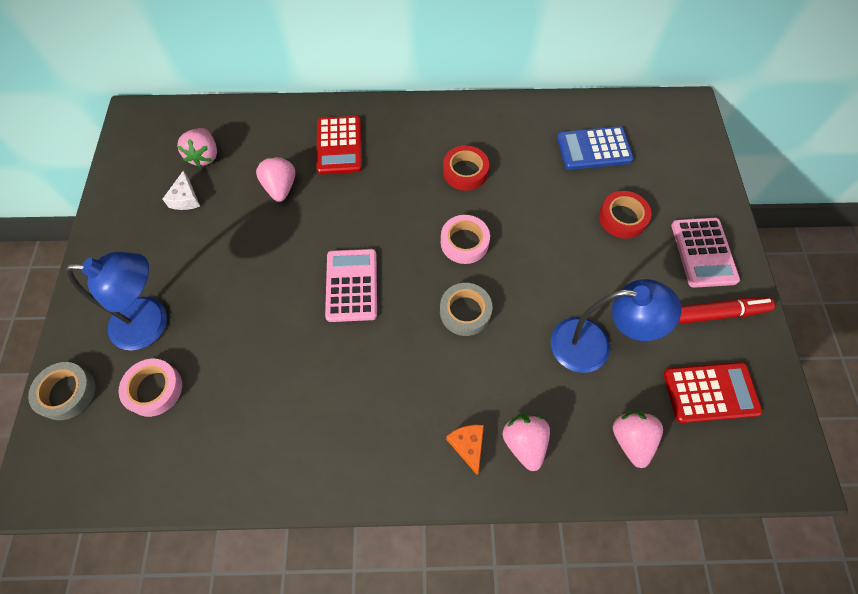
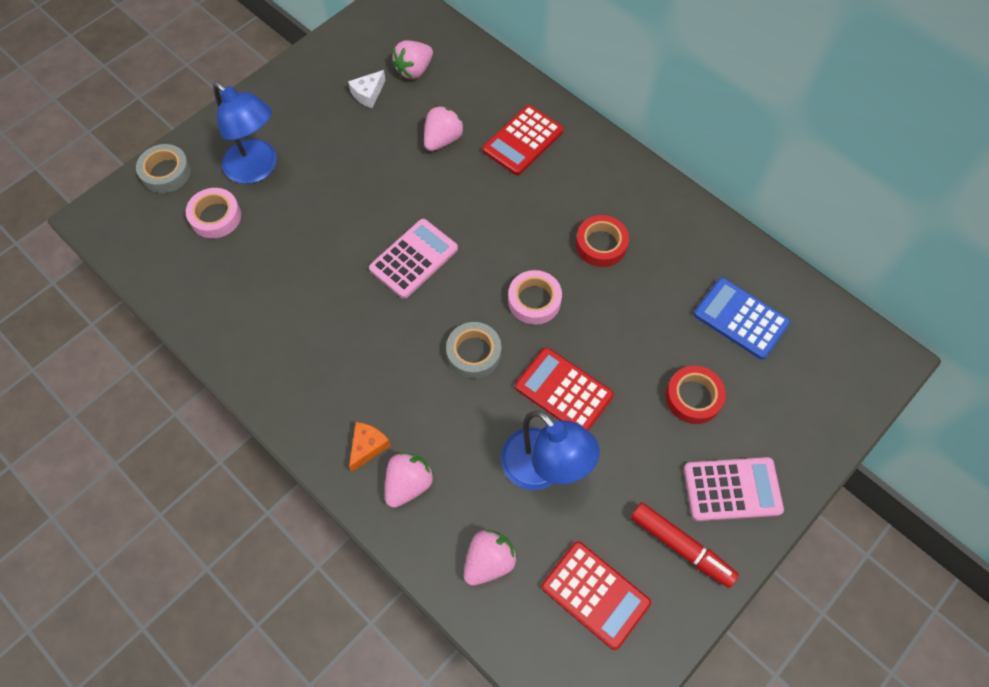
camera: 45 degrees right, 0 degrees up
(548, 283) = (564, 391): none -> red calculator
(703, 252) = (732, 489): pink calculator -> pink calculator turned 135 degrees counterclockwise

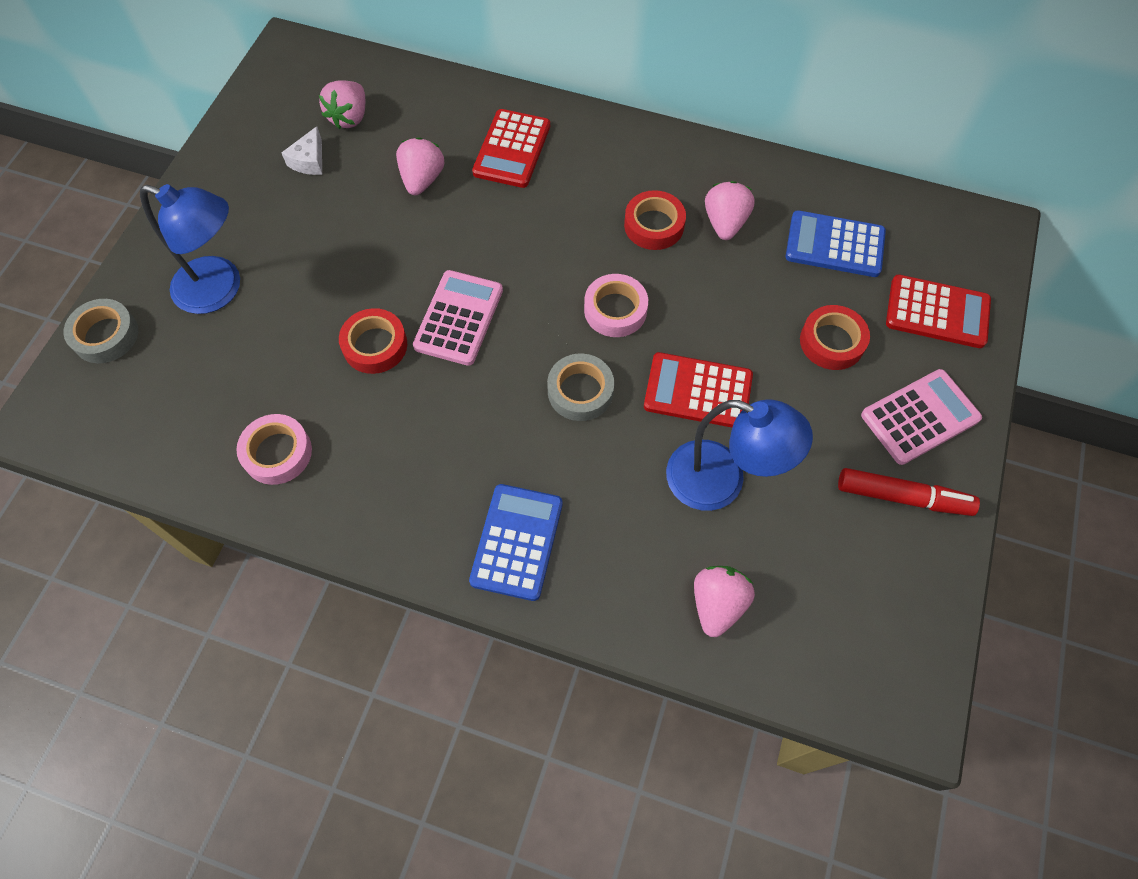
camera: 25 degrees left, 0 degrees up
(215, 217) = (196, 362): pink tape -> pink tape (277, 453)
(343, 255) = (375, 345): none -> red tape
(368, 447) = (517, 542): orange cheese -> blue calculator
(408, 484) = (585, 562): pink strawberry -> pink strawberry (725, 223)
(595, 595) = (845, 586): red calculator -> red calculator (937, 312)

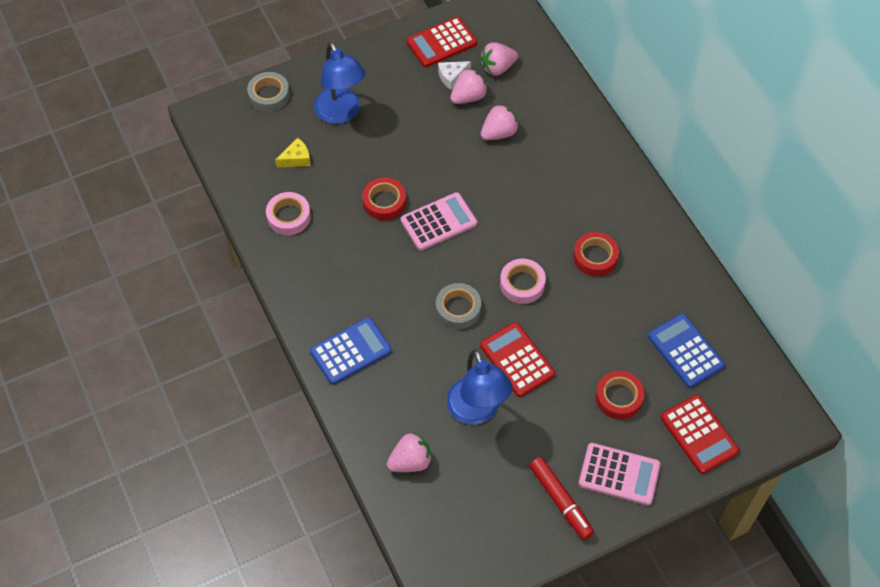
camera: 45 degrees right, 5 degrees down
(217, 380) = (296, 159): none -> yellow cheese
(512, 149) = (565, 153): red calculator -> red calculator (441, 43)
(725, 223) = (636, 288): pink strawberry -> pink strawberry (468, 97)

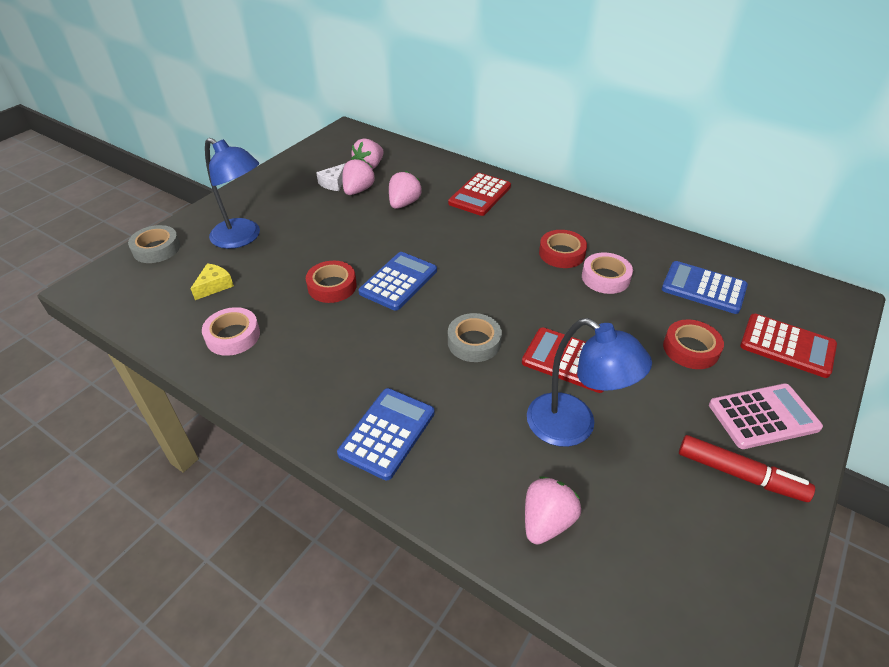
camera: 30 degrees left, 15 degrees down
(439, 222) = (398, 281): pink calculator -> blue calculator
(441, 43) = (308, 166): red calculator -> red calculator (479, 195)
(522, 284) = (517, 297): pink tape -> pink tape (605, 278)

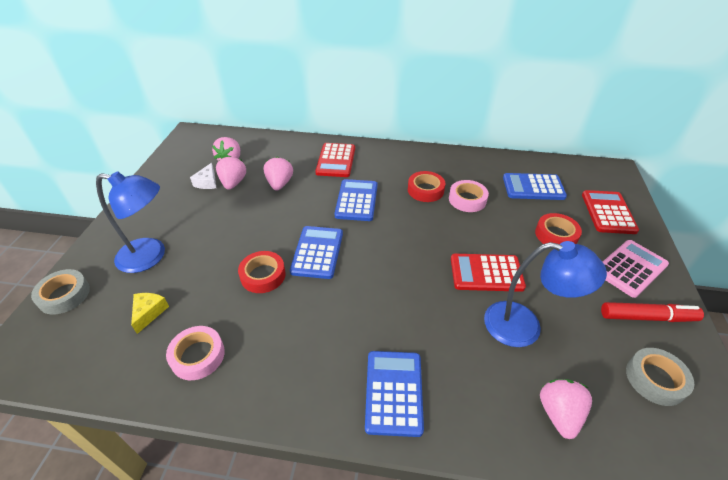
camera: 25 degrees left, 0 degrees up
(474, 243) = (356, 200): none -> blue calculator
(474, 342) = (409, 284): grey tape -> grey tape (655, 379)
(787, 346) = (608, 212): red calculator -> red calculator turned 90 degrees counterclockwise

